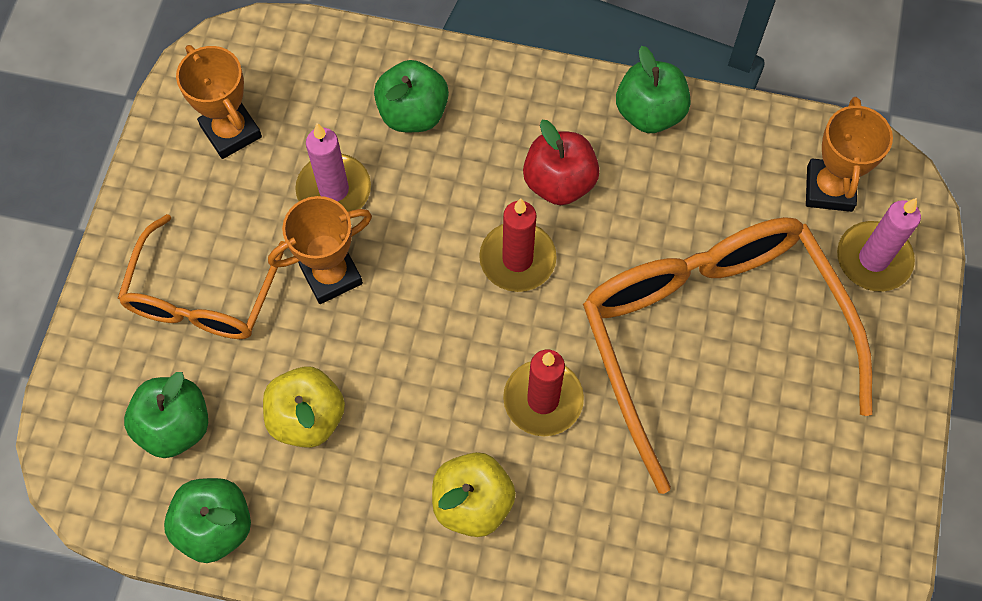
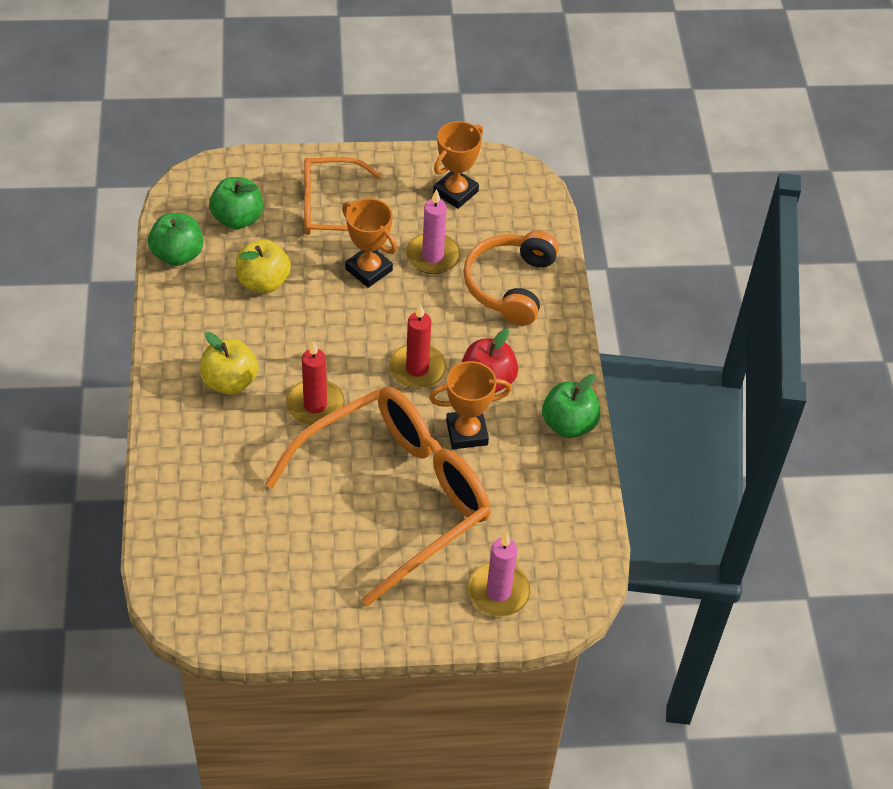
camera: 70 degrees right, 15 degrees down
(413, 113) = (510, 285): green apple -> orange headphones
(829, 188) = (549, 553): orange trophy -> orange trophy (467, 433)

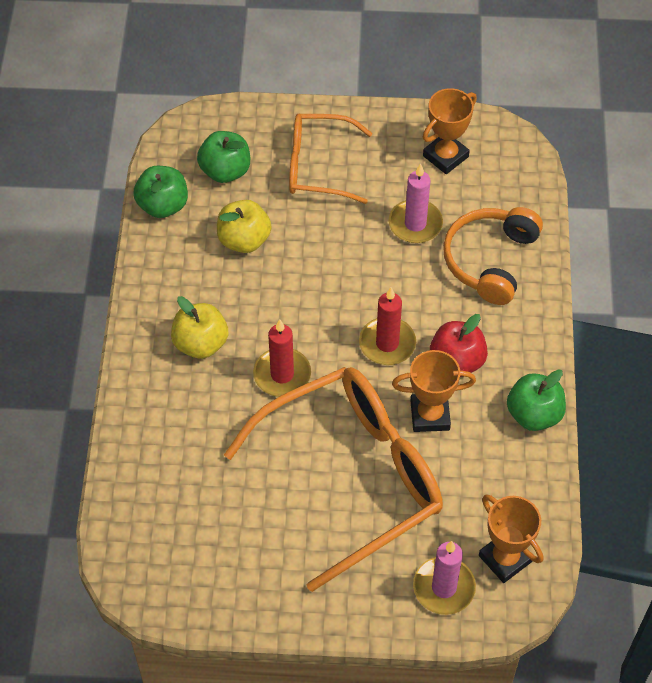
camera: 10 degrees right, 5 degrees up
(368, 270) = (349, 234): orange trophy -> orange trophy (505, 558)

